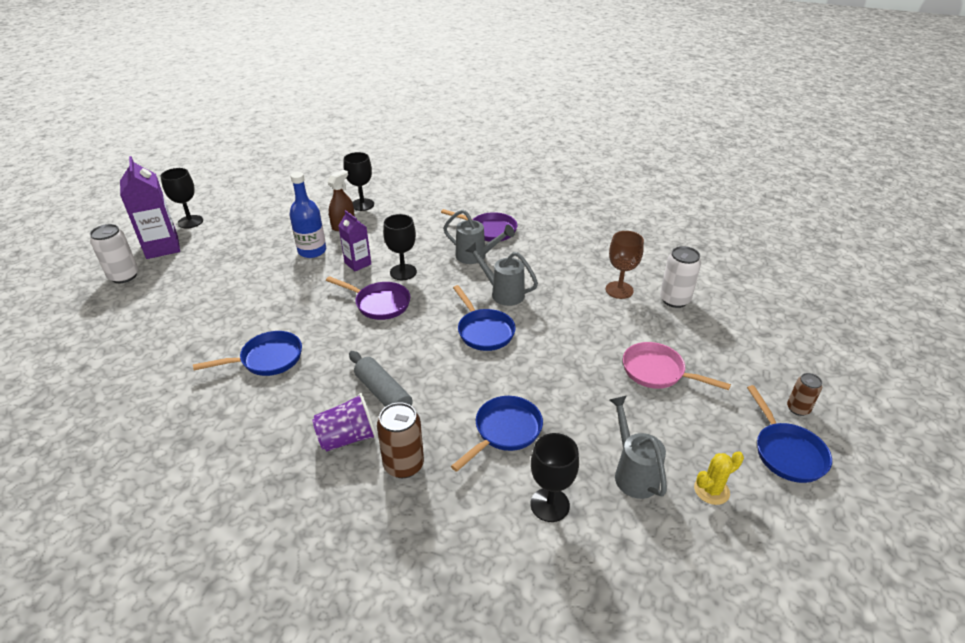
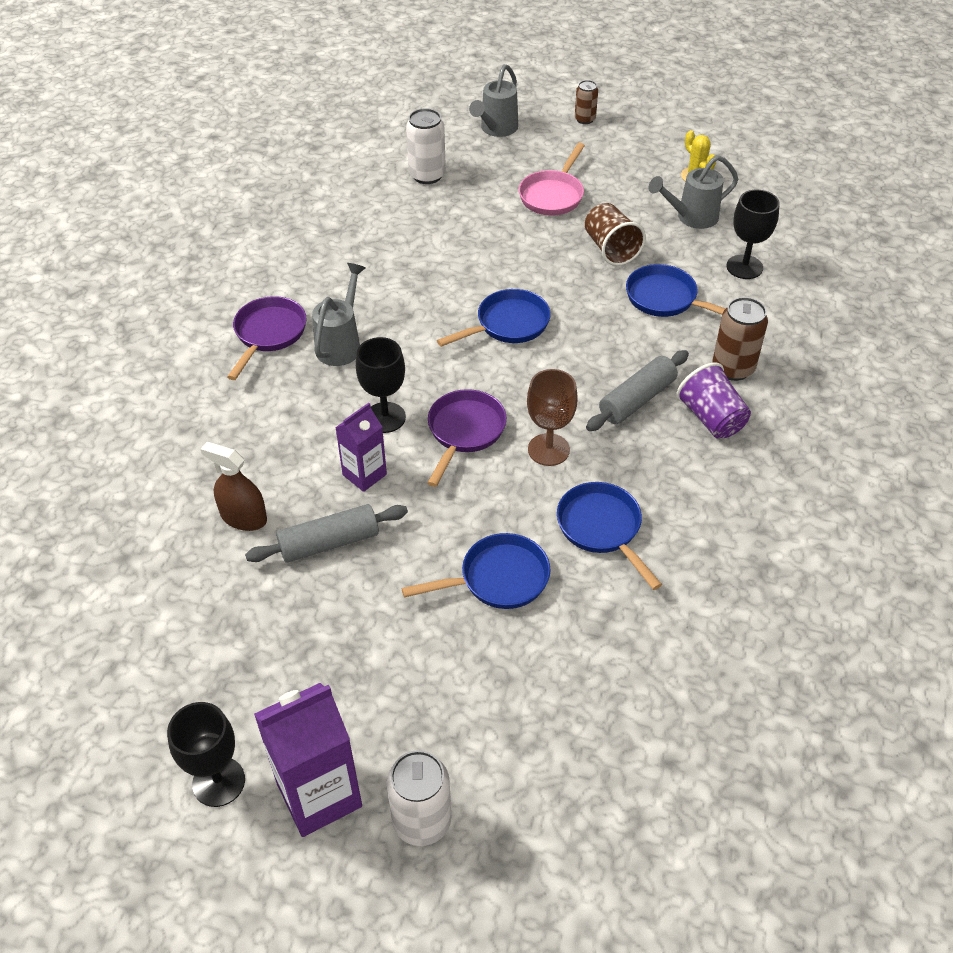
camera: 95 degrees left, 10 degrees up
(312, 251) = (329, 543): blue bottle -> grey rolling pin
(362, 204) = (172, 504): black goblet -> none
(503, 293) = (427, 312): grey watering can -> grey watering can (496, 129)
(578, 402) = (611, 249): none -> brown cup
(619, 290) = (411, 215): brown goblet -> brown goblet (548, 450)
(786, 452) = (640, 133): blue pan -> blue pan (498, 579)

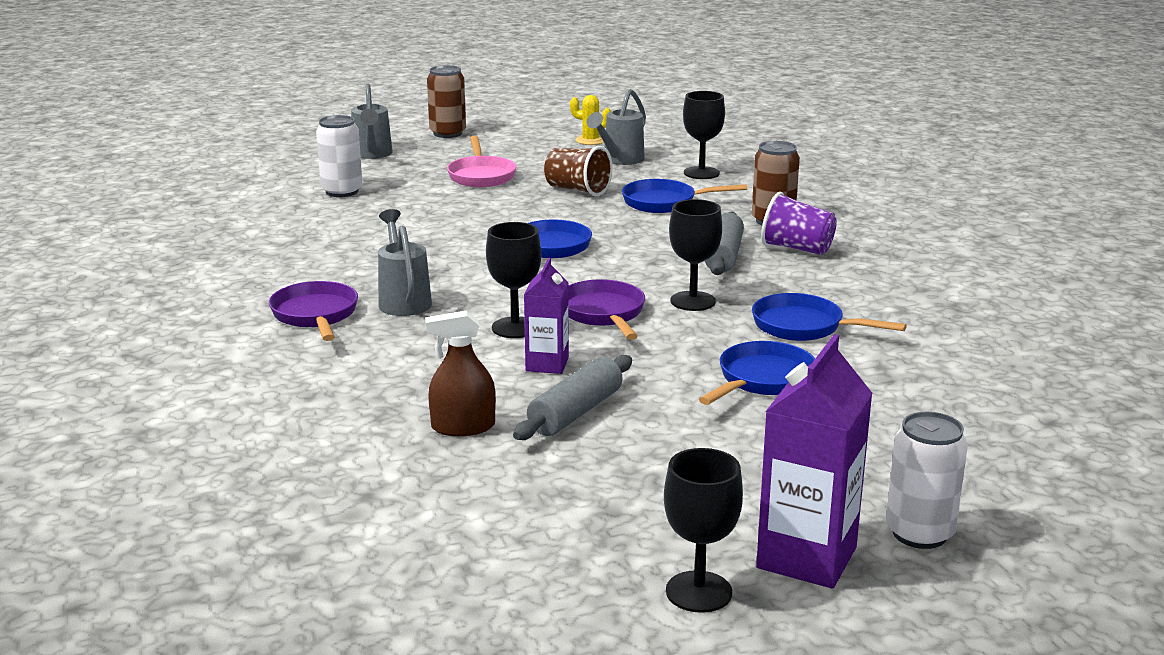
camera: 35 degrees left, 25 degrees down
(548, 450) = (693, 301): brown goblet -> black goblet
(585, 119) = (448, 133): brown can -> brown can, size x1.63

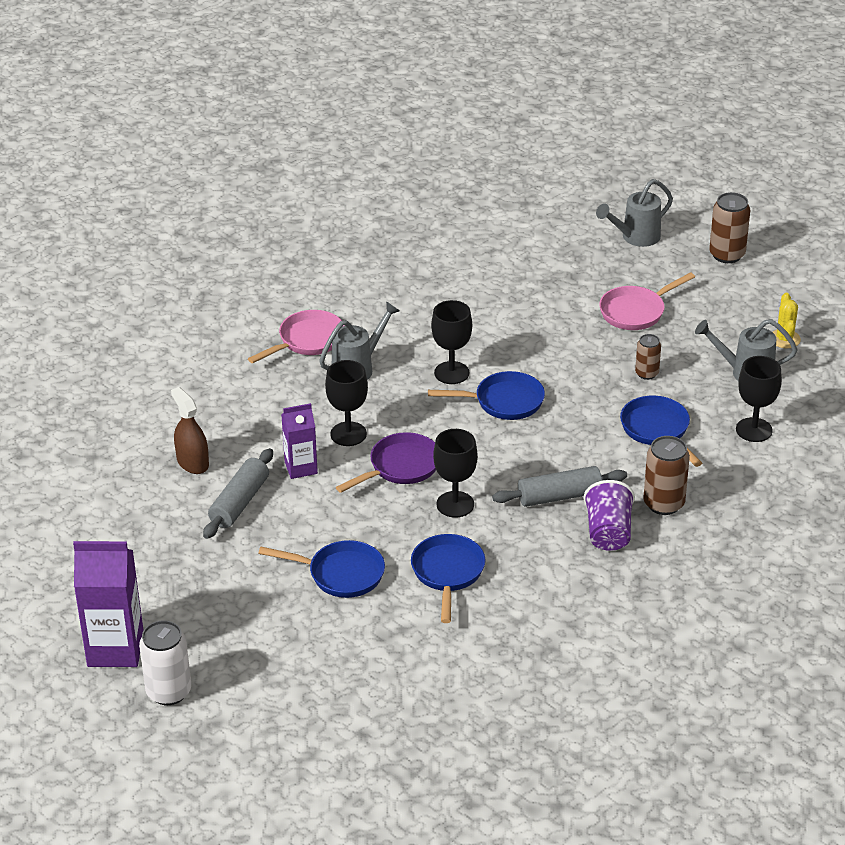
camera: 65 degrees right, 15 degrees up
(315, 315) = (308, 341): purple pan -> pink pan
(342, 191) = (539, 258): white can -> none
(575, 412) = (239, 502): grey rolling pin -> grey rolling pin turned 75 degrees counterclockwise
(577, 190) = (646, 373): brown cup -> brown can
(699, 592) = (58, 614): black goblet -> black goblet (451, 373)

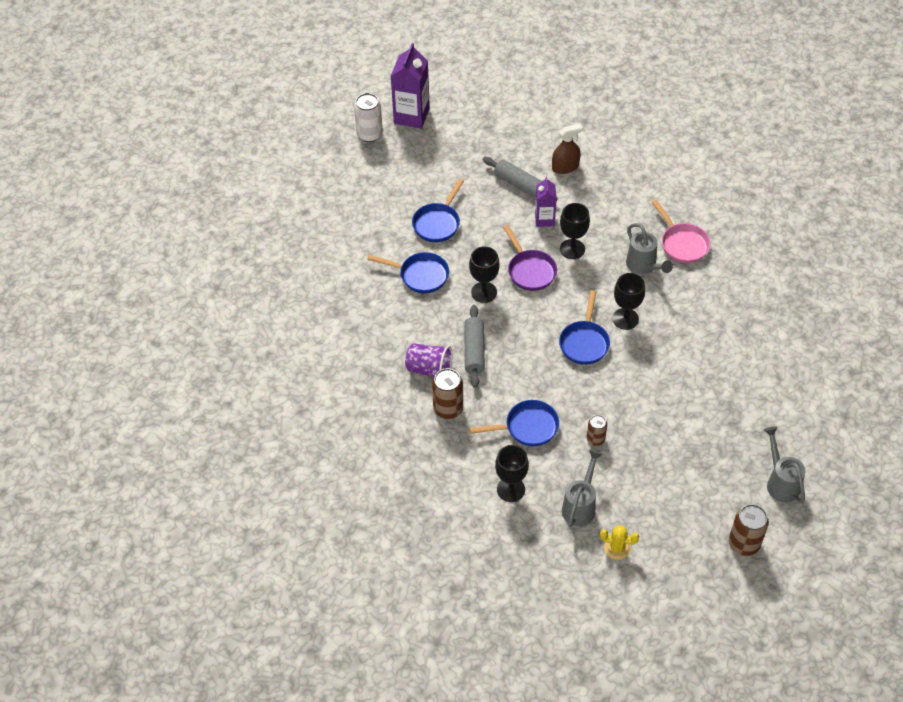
camera: 105 degrees right, 15 degrees up
(635, 312) = (676, 453): pink pan -> none

